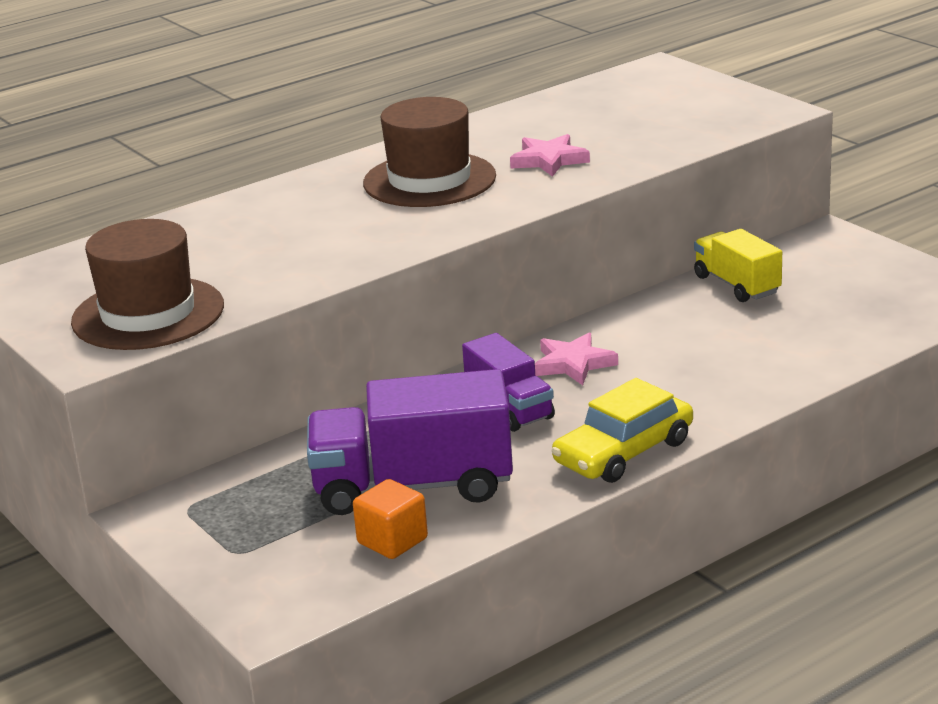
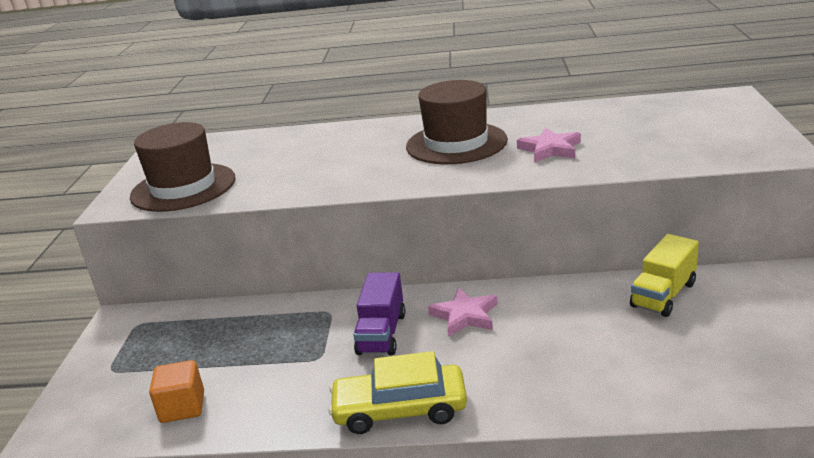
camera: 40 degrees right, 0 degrees up
(413, 486) = (250, 369): purple truck -> none
(737, 285) = (663, 295): yellow truck -> yellow truck turned 150 degrees counterclockwise

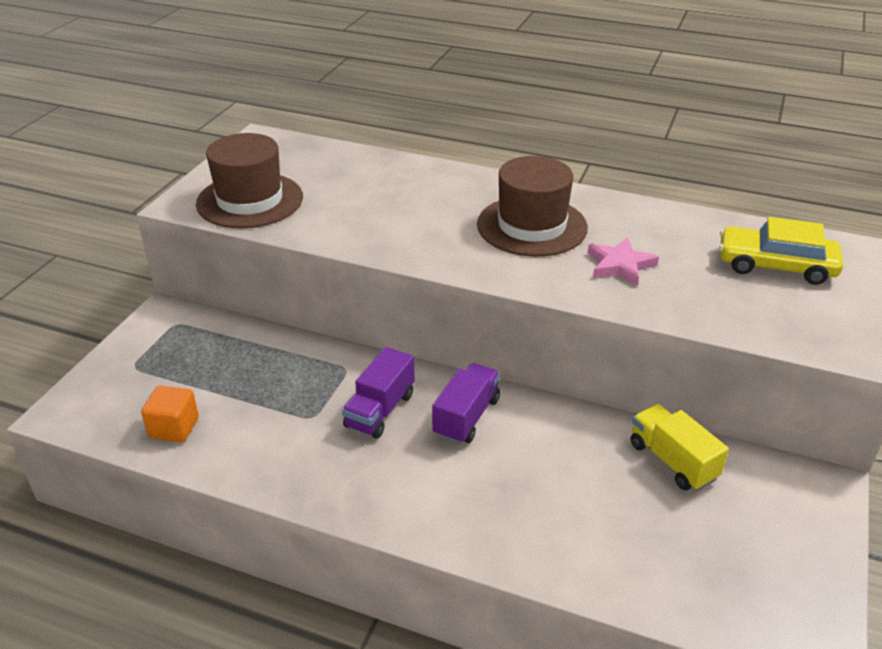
camera: 15 degrees right, 10 degrees up
(400, 409) = (353, 499): yellow car -> yellow car (775, 265)
(465, 315) = (466, 417): pink star -> purple truck
(663, 295) = (672, 461): yellow truck -> yellow truck turned 90 degrees clockwise

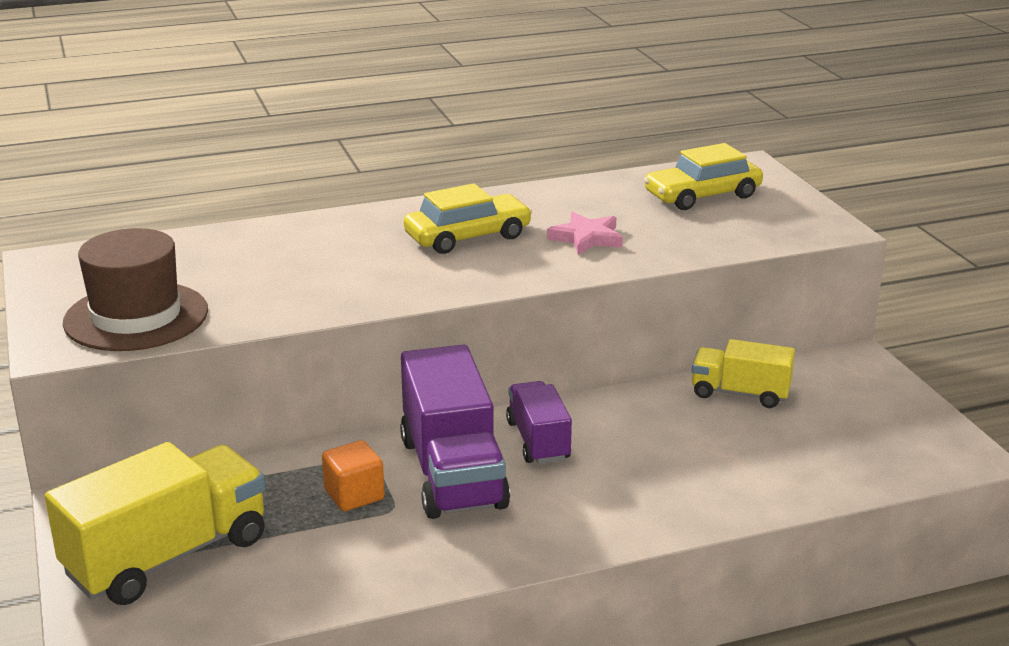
camera: 40 degrees left, 10 degrees down
(158, 376) = (167, 556): none -> yellow truck
(174, 428) = (259, 587): orange cube -> orange cube (354, 495)
(380, 410) = (452, 473): purple truck -> purple truck, size x1.72
(532, 226) = (468, 236): brown hat -> yellow car

